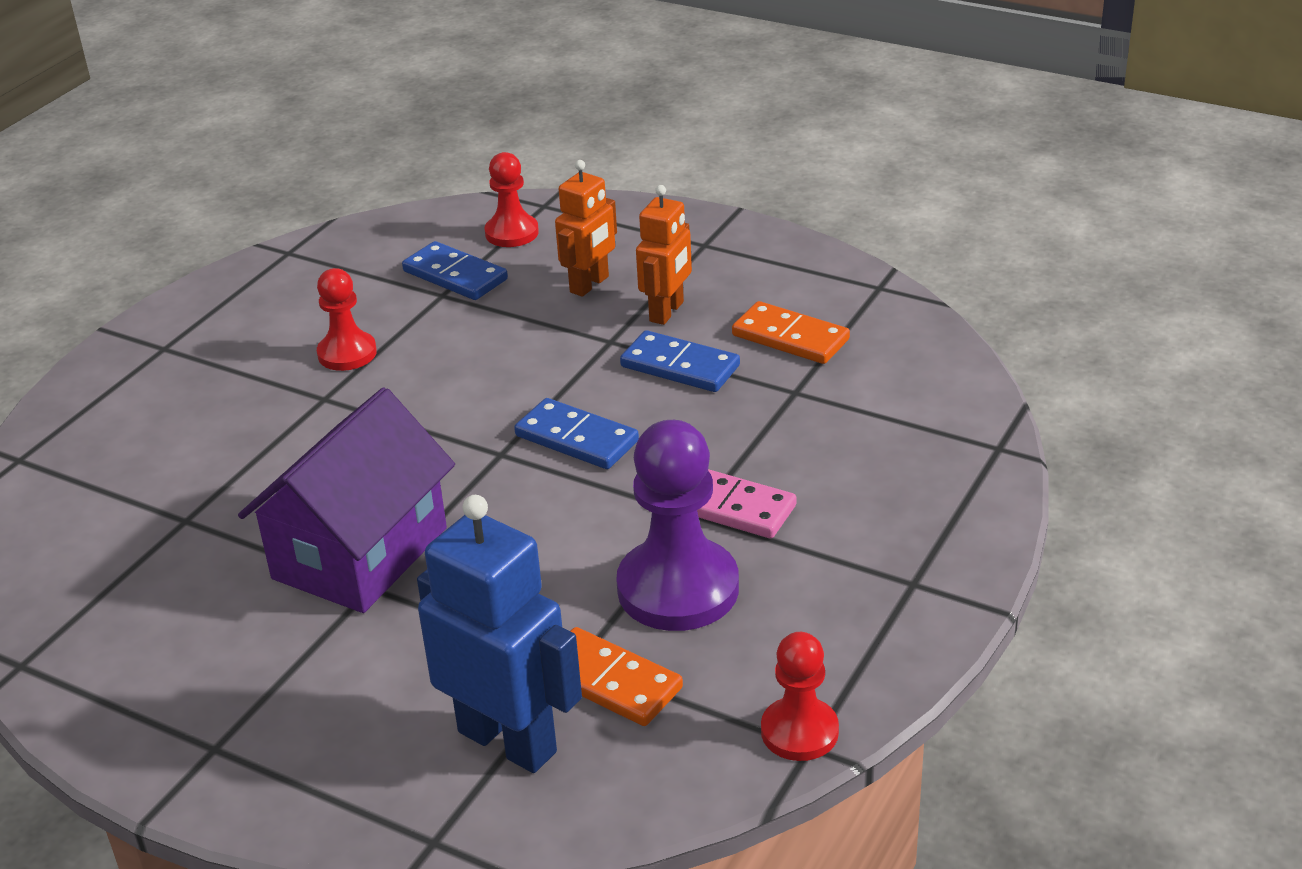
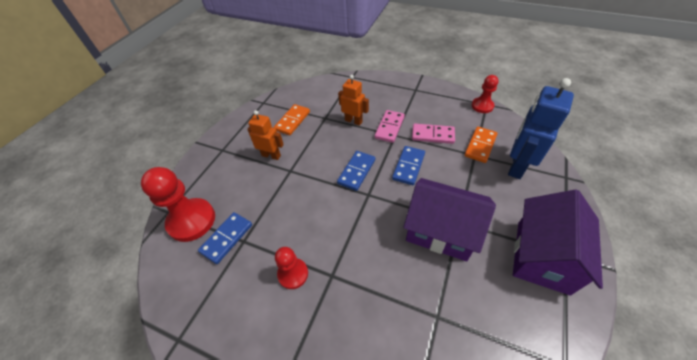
camera: 95 degrees left, 15 degrees up
(228, 704) = (542, 256): none -> purple house
(512, 233) = (191, 221): red pawn -> red pawn, size x1.73
(590, 284) = (246, 183): orange robot -> orange robot (353, 121)
(678, 588) = (432, 135): purple pawn -> pink domino
(680, 366) = (309, 147): blue domino -> blue domino (408, 166)

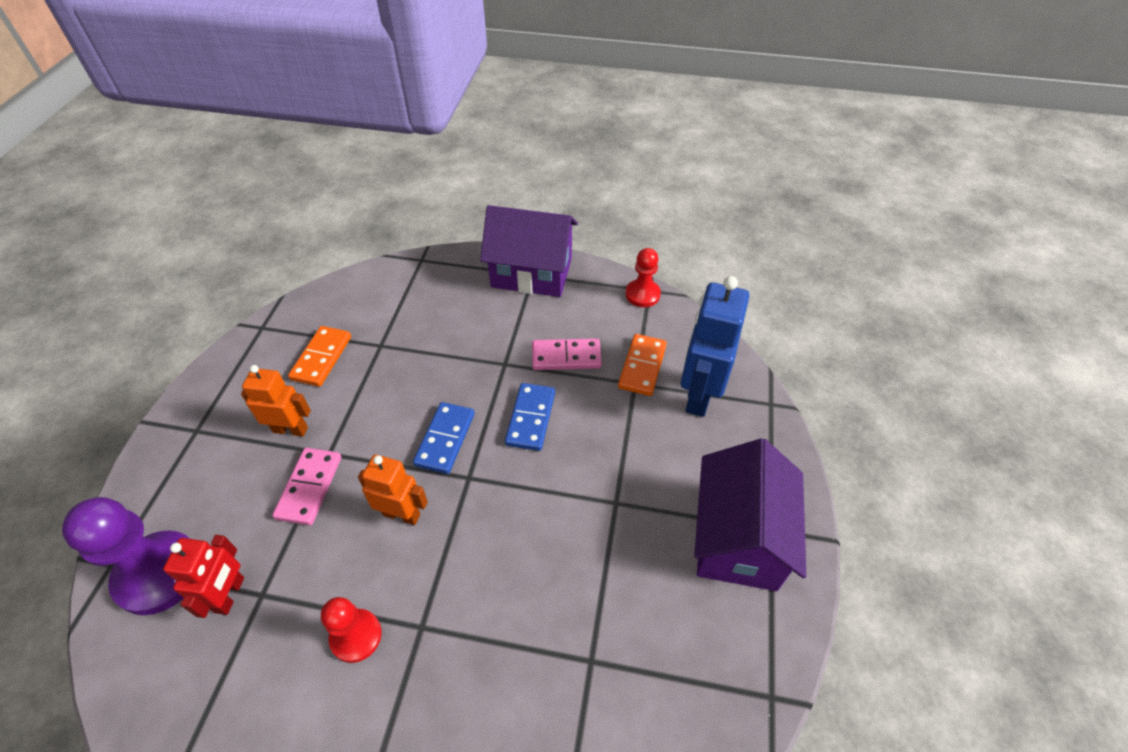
camera: 15 degrees left, 0 degrees up
(191, 221) = (159, 574): red pawn -> purple pawn
(226, 238) = (230, 595): blue domino -> red robot
(353, 121) = (431, 345): orange robot -> orange robot (402, 514)
(389, 127) = (494, 351): pink domino -> pink domino (309, 487)
(441, 230) = (588, 521): purple house -> purple house (531, 272)

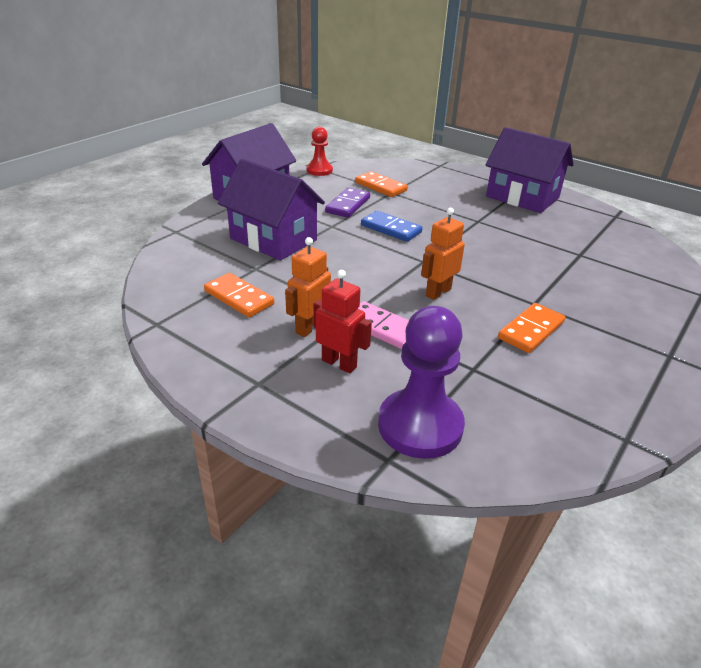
camera: 65 degrees left, 15 degrees down
(230, 595) = (465, 385): red robot -> red robot (339, 363)
(356, 636) = (531, 330): red pawn -> orange domino
(445, 331) = (273, 239): none -> purple house
(445, 439) = (382, 262): blue domino -> none
(566, 357) = (348, 205): pink domino -> purple domino
(698, 395) = (418, 179): blue robot -> none

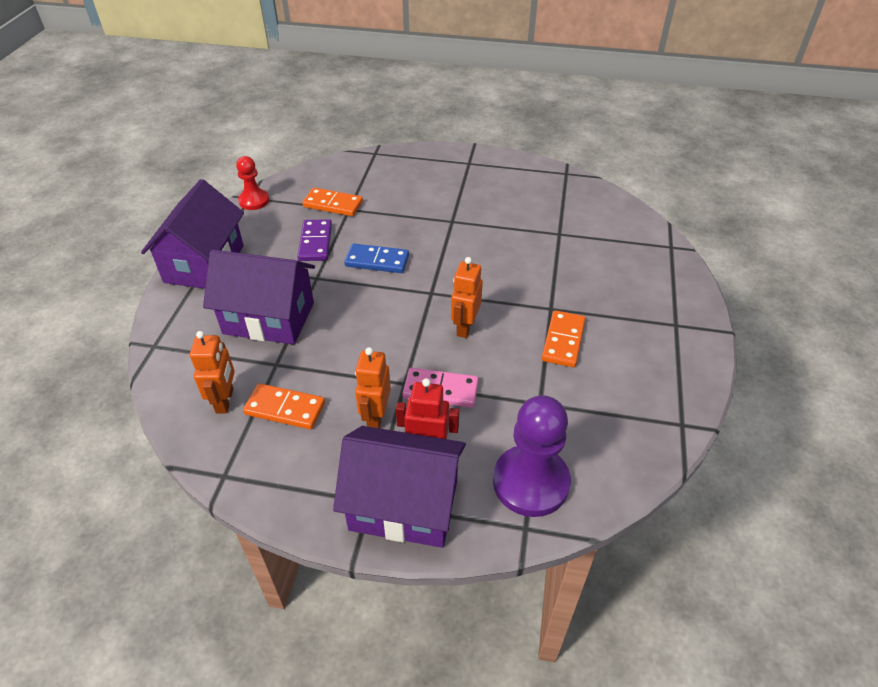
camera: 25 degrees left, 10 degrees up
(197, 278) = (225, 401): none -> orange robot
(522, 197) = (475, 174): purple house -> purple house (404, 505)

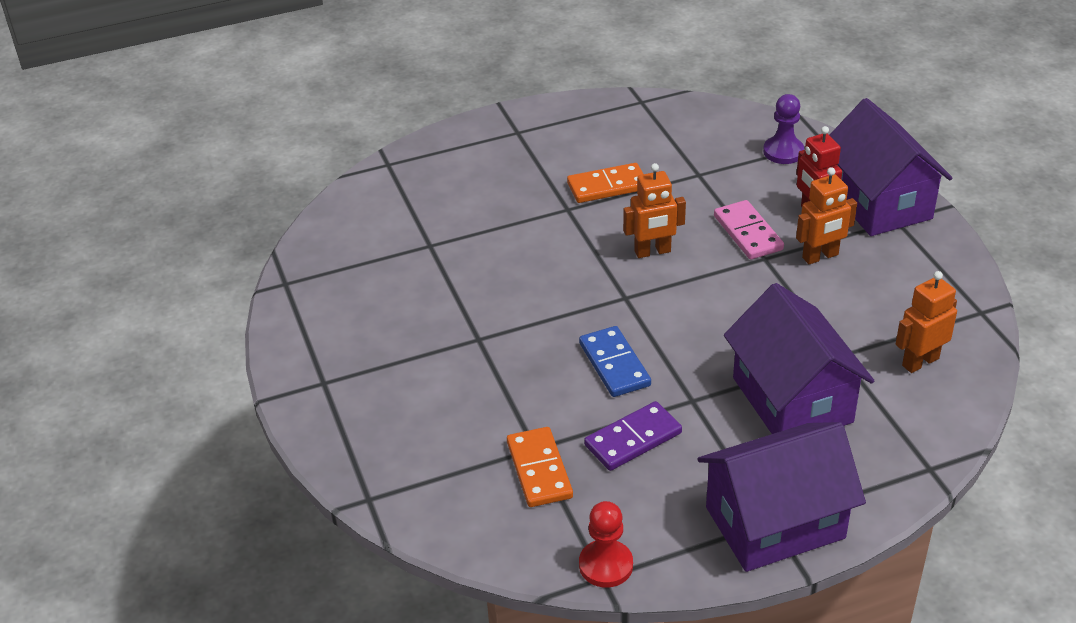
camera: 120 degrees left, 5 degrees down
(285, 409) = (879, 316): orange domino -> none
(530, 482) = (783, 152): purple pawn -> purple pawn, size x0.58

